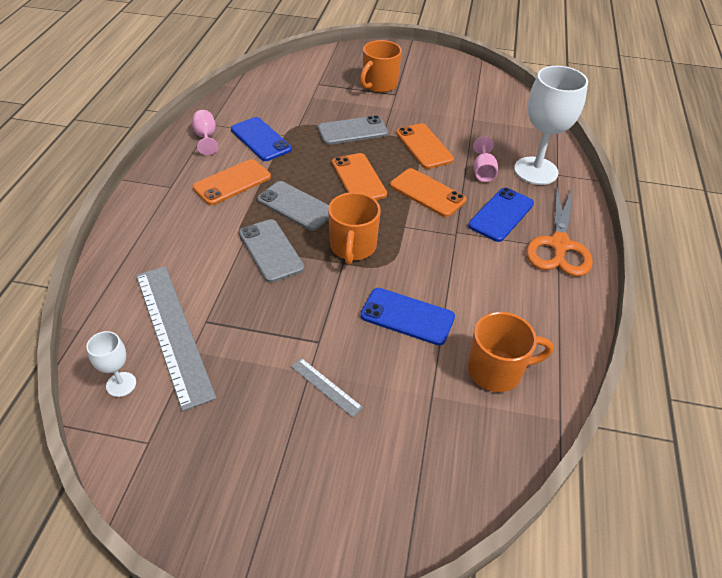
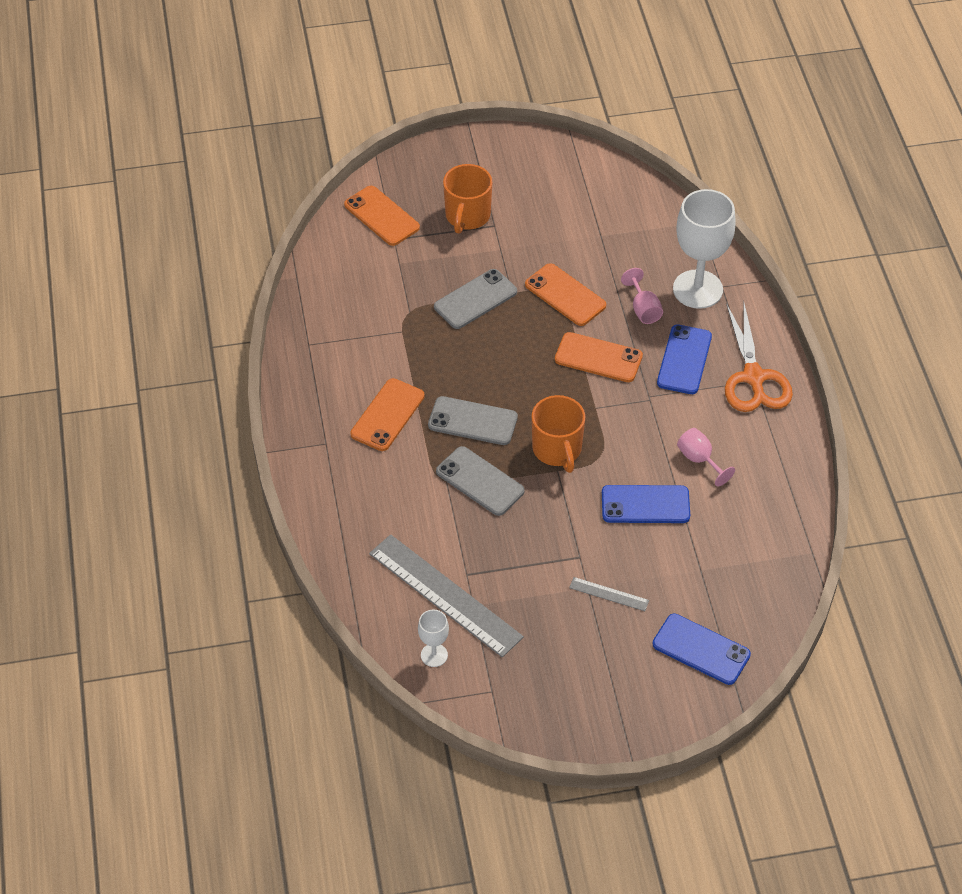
camera: 20 degrees left, 5 degrees up
(206, 138) = (317, 365): pink goblet -> pink goblet (699, 460)
(260, 139) = (380, 347): blue phone -> blue phone (701, 649)
(358, 178) = (518, 363): orange phone -> orange phone (381, 216)
(496, 370) = (745, 528): orange mug -> none

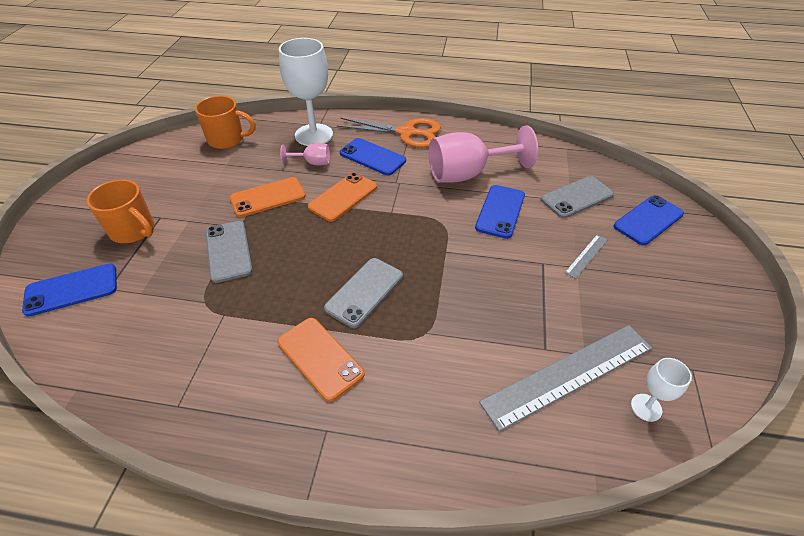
camera: 70 degrees left, 5 degrees down
(381, 216) = (71, 289): orange phone -> blue phone
(480, 481) = (437, 306): grey phone -> grey phone (576, 197)
(557, 450) = (424, 245): orange mug -> orange mug (227, 140)
(699, 460) = (468, 174): pink goblet -> pink goblet, size x2.10

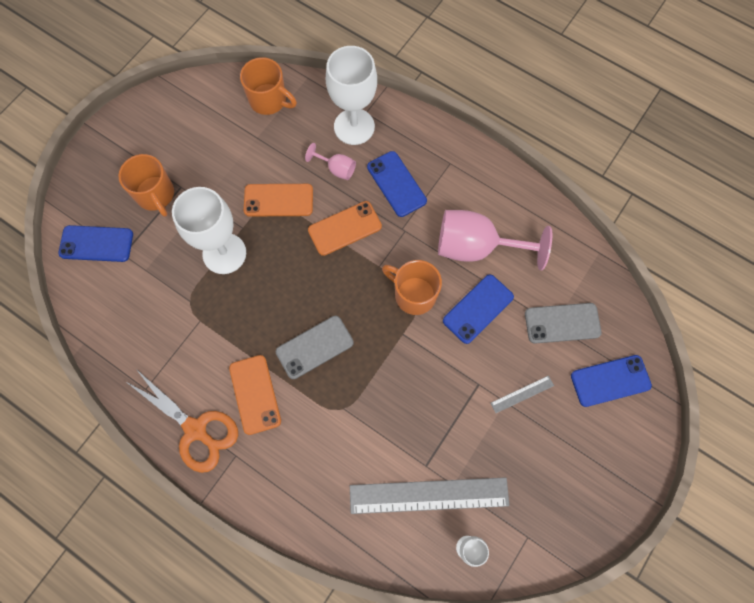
camera: 25 degrees right, 25 degrees up
(228, 251) = (224, 253): grey phone -> white goblet
(406, 133) = (447, 161): orange scissors -> orange scissors (195, 429)
(436, 220) = (413, 294): none -> orange mug

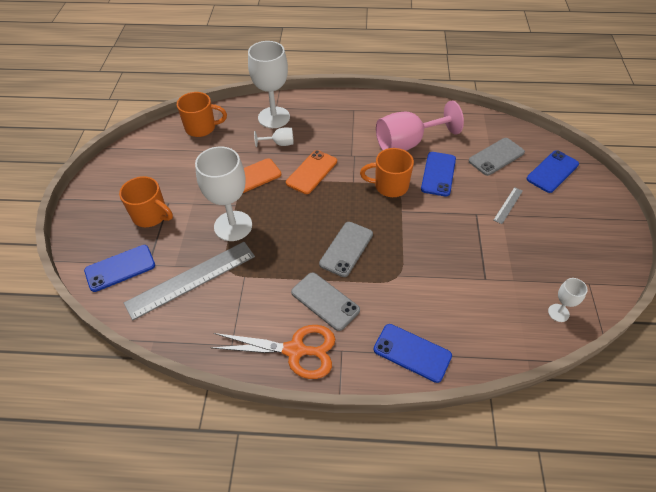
camera: 30 degrees left, 20 degrees down
(255, 394) = (325, 301): orange phone -> grey phone
(336, 169) = (279, 143): pink goblet -> white goblet
(396, 184) = (327, 134): blue phone -> blue phone (412, 352)
(429, 495) = (504, 296): grey ruler -> grey ruler (191, 279)

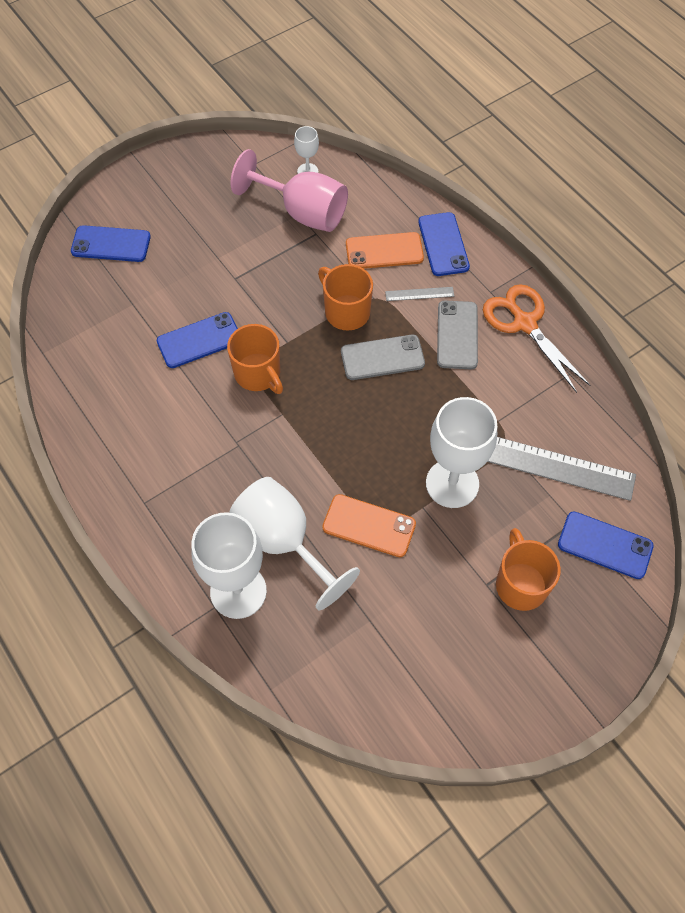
camera: 130 degrees left, 10 degrees up
(201, 128) = (336, 671): orange mug -> orange mug (346, 312)
(279, 143) = (284, 542): white goblet -> white goblet, size x2.10
(312, 172) = (303, 466): orange phone -> orange phone (384, 251)
(408, 143) = (167, 399): pink goblet -> pink goblet (302, 212)
(496, 157) = (123, 302): grey phone -> none
(508, 205) = (199, 258): grey ruler -> grey ruler (419, 294)

